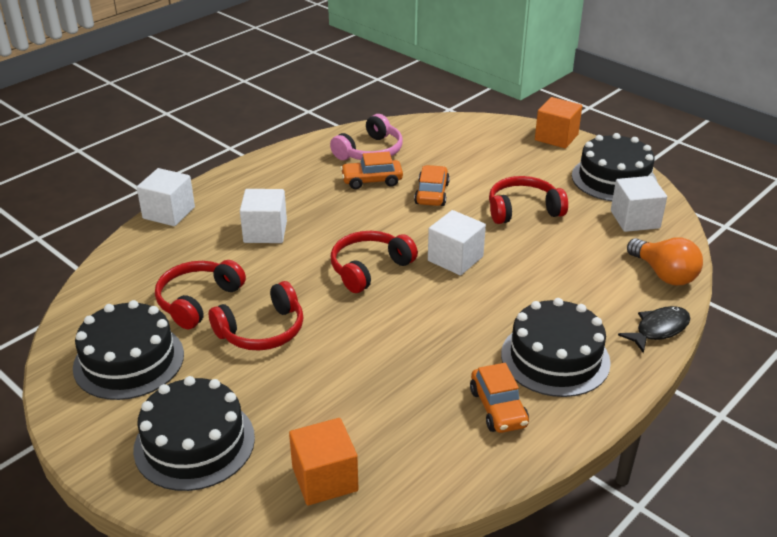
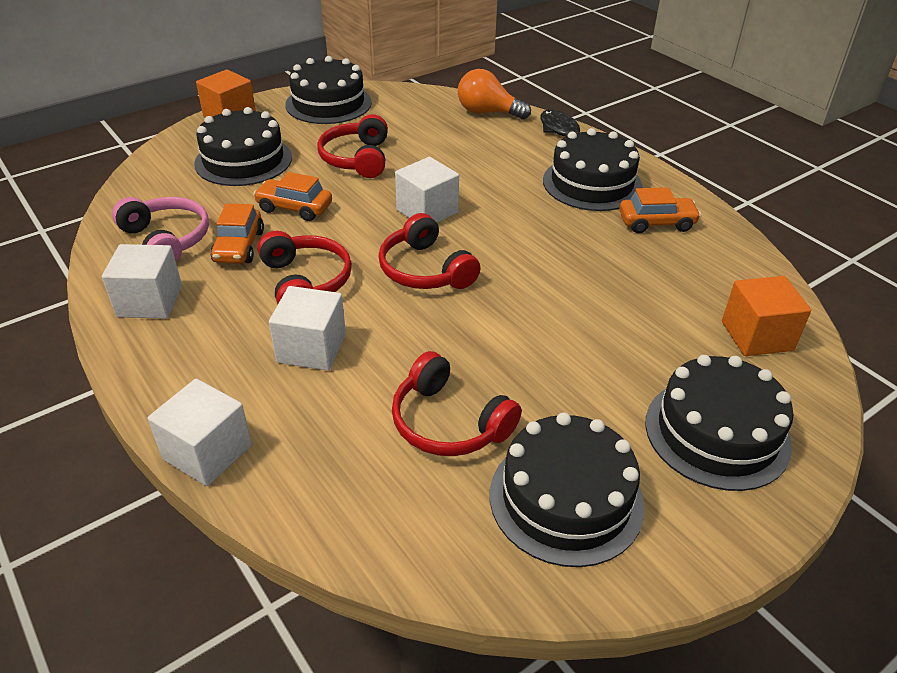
camera: 80 degrees left, 5 degrees up
(262, 330) = (523, 365): red headphones -> red headphones (305, 282)
(490, 158) = (243, 160): none -> black cake
(635, 219) = (401, 108): white cube -> white cube (150, 301)
(664, 274) = (488, 112): orange light bulb -> orange light bulb turned 135 degrees counterclockwise

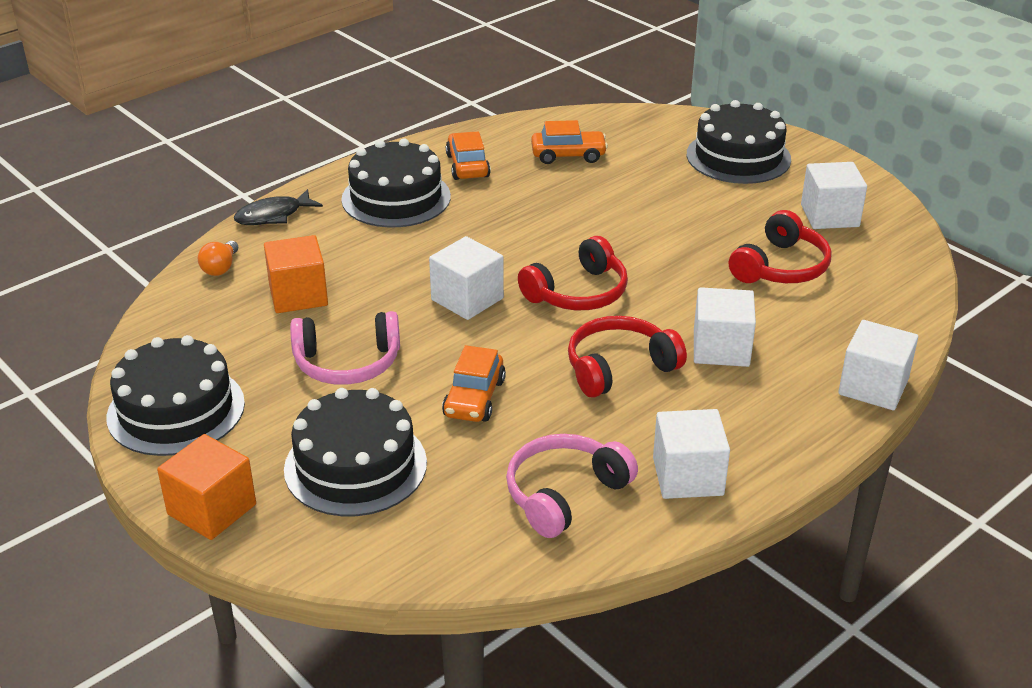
camera: 95 degrees left, 5 degrees down
(239, 246) = (566, 428): orange car -> orange car (568, 155)
(357, 159) = (347, 363): red headphones -> pink headphones
(488, 112) = (220, 268): orange light bulb -> orange light bulb, size x0.59
(566, 499) = (829, 216): black cake -> white cube
(757, 336) = (623, 133): orange cube -> orange cube (298, 295)

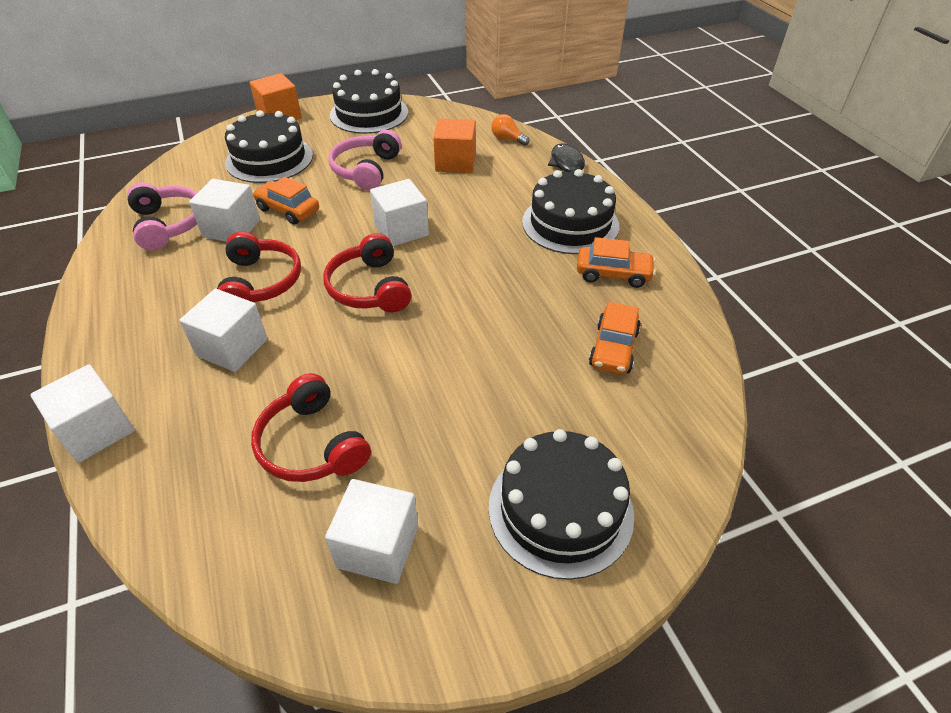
camera: 110 degrees right, 10 degrees up
(688, 476) = (125, 279): white cube -> white cube (231, 228)

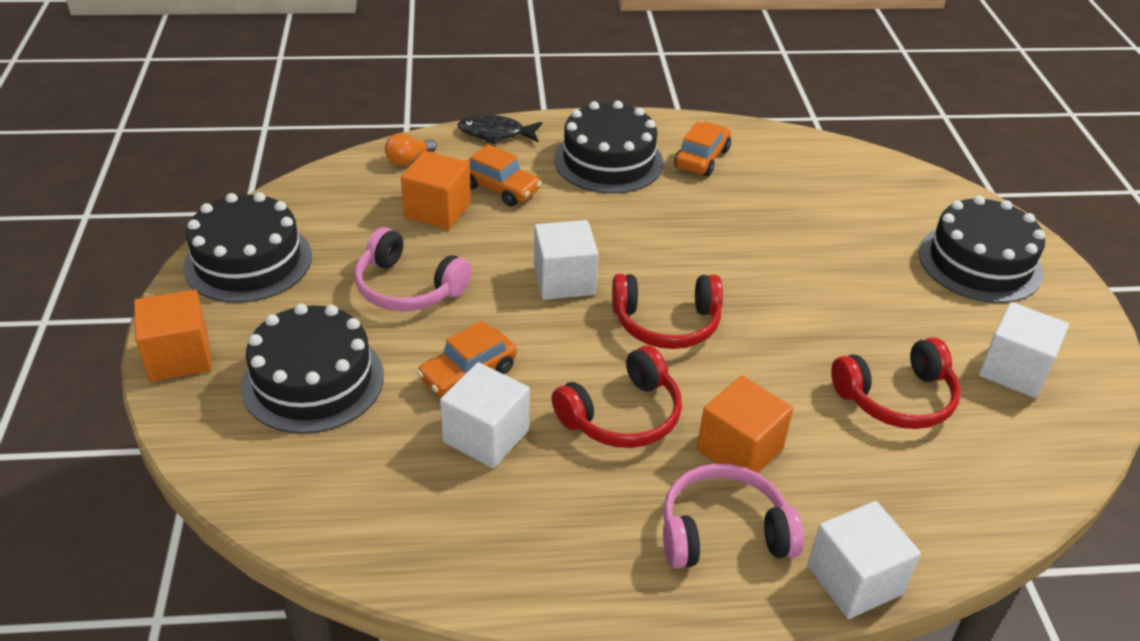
camera: 75 degrees left, 5 degrees down
(168, 224) = (439, 508): pink headphones -> pink headphones (723, 532)
(232, 347) = (739, 450): white cube -> orange cube
(260, 282) = (622, 415): red headphones -> red headphones turned 135 degrees clockwise
(613, 348) = (805, 188): orange car -> orange car (500, 188)

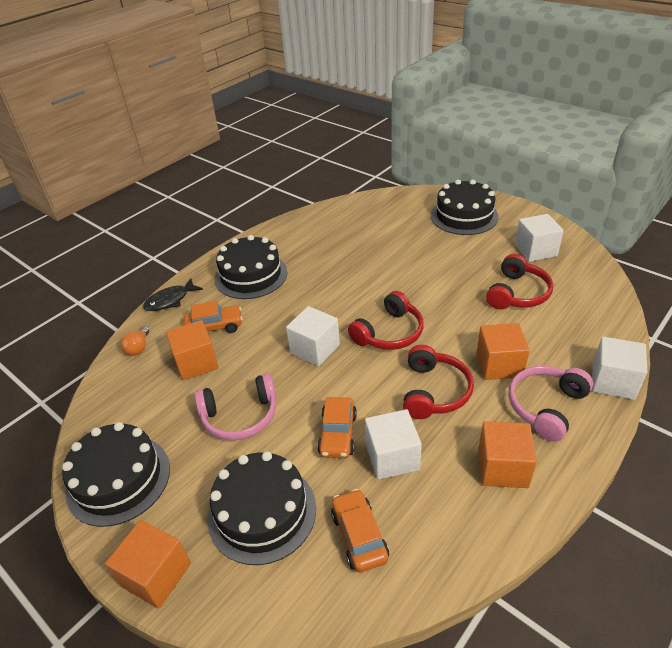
camera: 40 degrees left, 0 degrees up
(577, 540) = (502, 467): none -> orange cube
(701, 158) = (293, 245): orange car -> orange car (359, 536)

